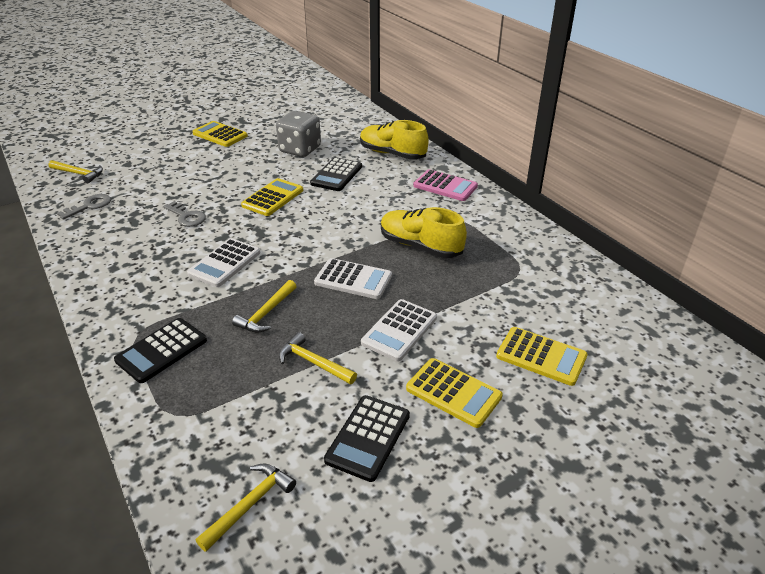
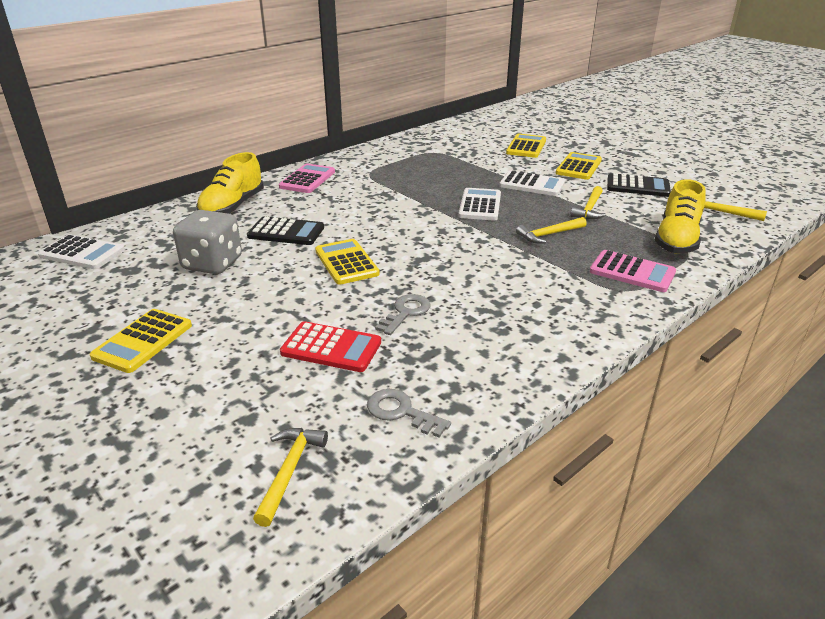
camera: 100 degrees left, 5 degrees down
(161, 350) = (632, 272): black calculator -> pink calculator
(168, 188) = (331, 348): none -> red calculator
(224, 263) = (488, 267): white calculator -> white calculator (82, 253)
(266, 313) = (549, 234): yellow hammer -> yellow hammer turned 135 degrees clockwise
(273, 198) = (346, 262): yellow calculator -> yellow calculator turned 45 degrees clockwise
(420, 246) = (417, 184): yellow shoe -> yellow shoe (676, 240)

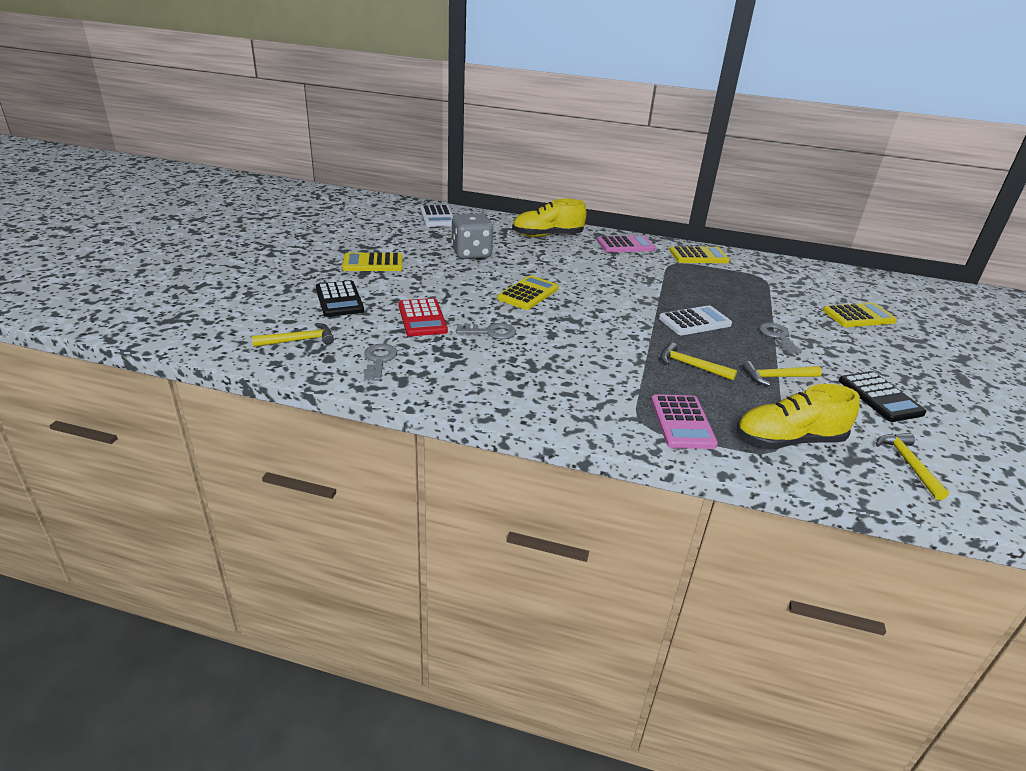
camera: 55 degrees right, 0 degrees up
(286, 232) = (540, 262): black calculator -> black calculator (339, 300)
(532, 184) = (777, 337): white calculator -> grey key
(578, 167) = (864, 353): yellow calculator -> yellow calculator (698, 256)

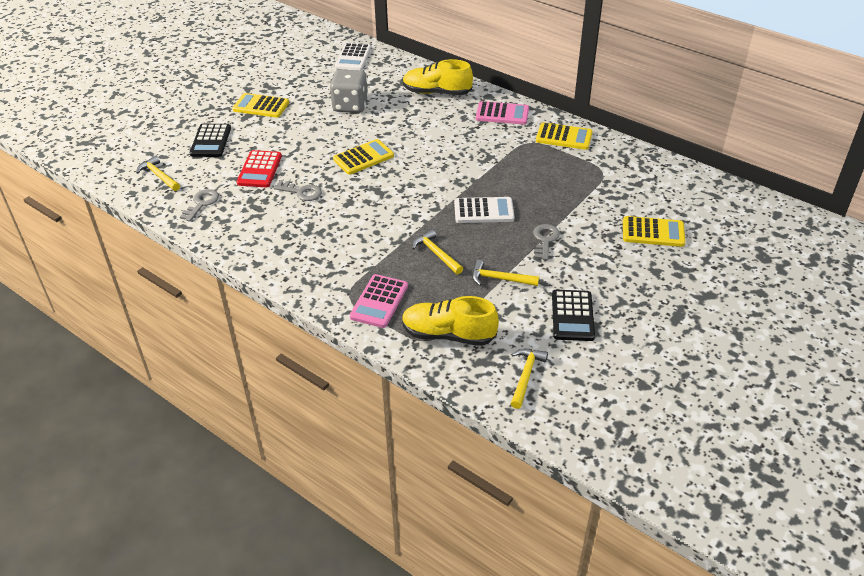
camera: 25 degrees right, 10 degrees up
(299, 340) = (159, 176): yellow hammer -> yellow hammer turned 135 degrees counterclockwise

